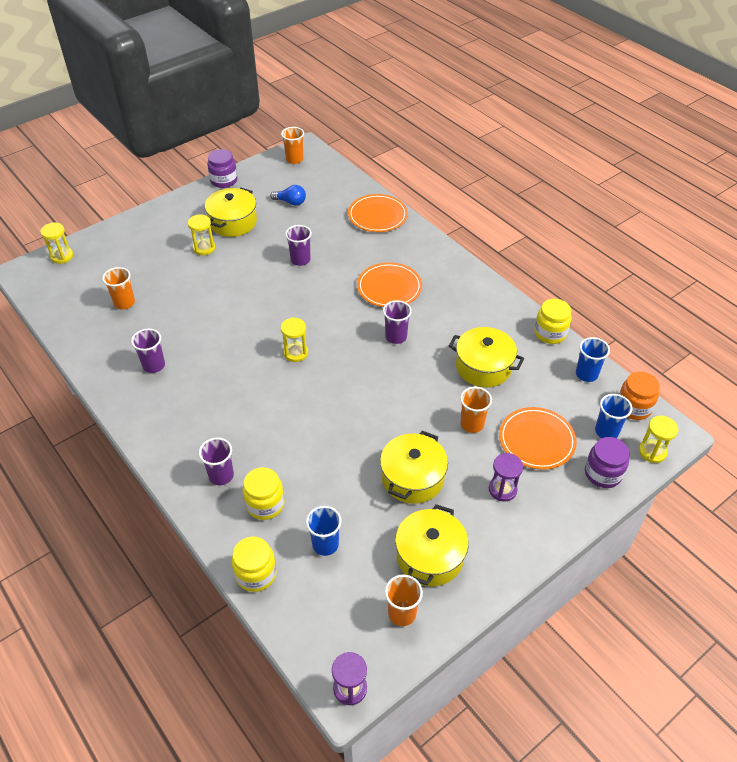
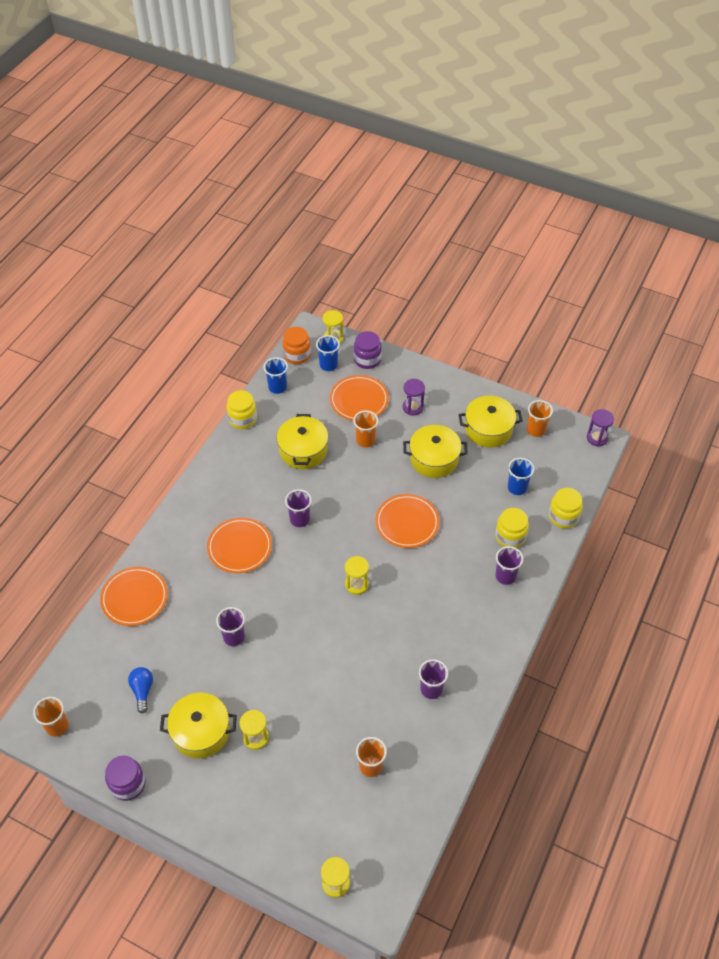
camera: 115 degrees left, 5 degrees up
(341, 418) = (407, 523): none -> orange plate

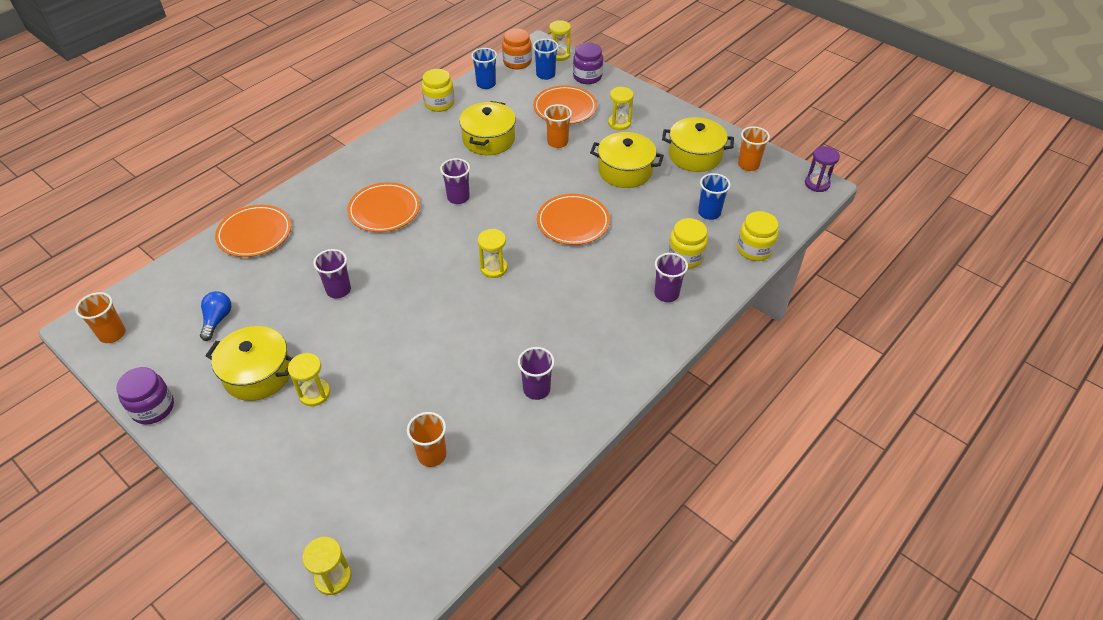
camera: 15 degrees right, 5 degrees down
(413, 407) = (619, 123): purple hourglass -> yellow hourglass

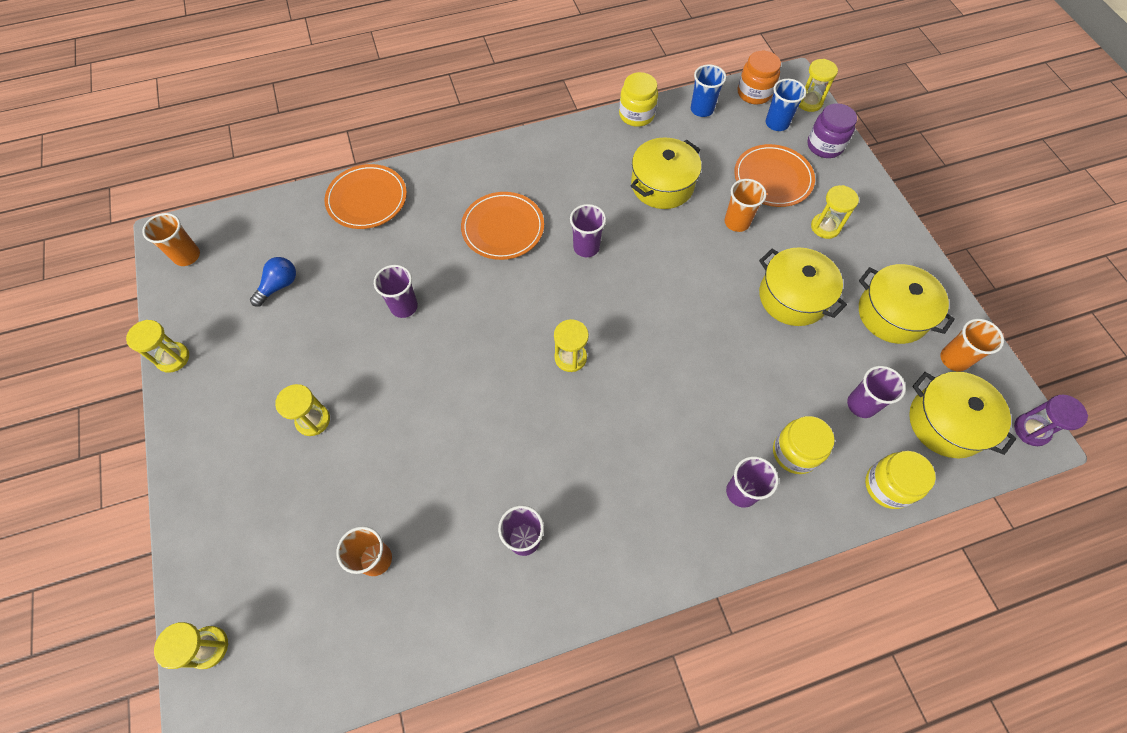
camera: 30 degrees right, 15 degrees up
(153, 408) = (173, 358): purple jar -> yellow hourglass
(258, 374) = (278, 368): yellow pot -> yellow pot (946, 423)
(573, 222) = (691, 339): orange plate -> none
(709, 213) = (861, 405): blue cup -> purple cup

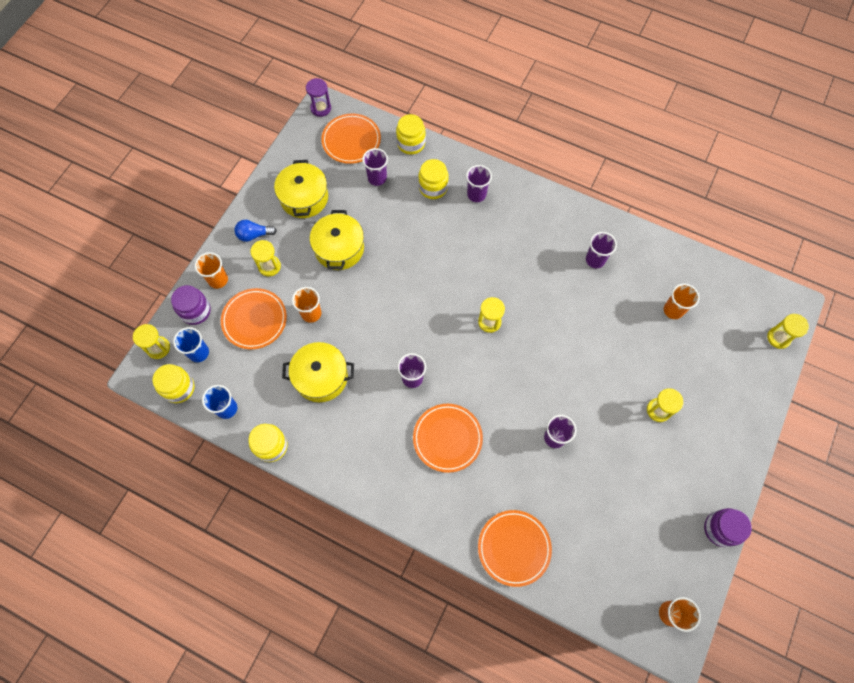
camera: 135 degrees left, 5 degrees up
(173, 358) = (720, 529): yellow hourglass -> purple jar
(279, 286) = (621, 526): blue light bulb -> blue light bulb (254, 235)
(754, 93) = (179, 388): orange jar -> yellow jar
(946, 423) = (351, 140): yellow pot -> orange plate
(954, 359) = (308, 157): orange cup -> orange cup (218, 280)

